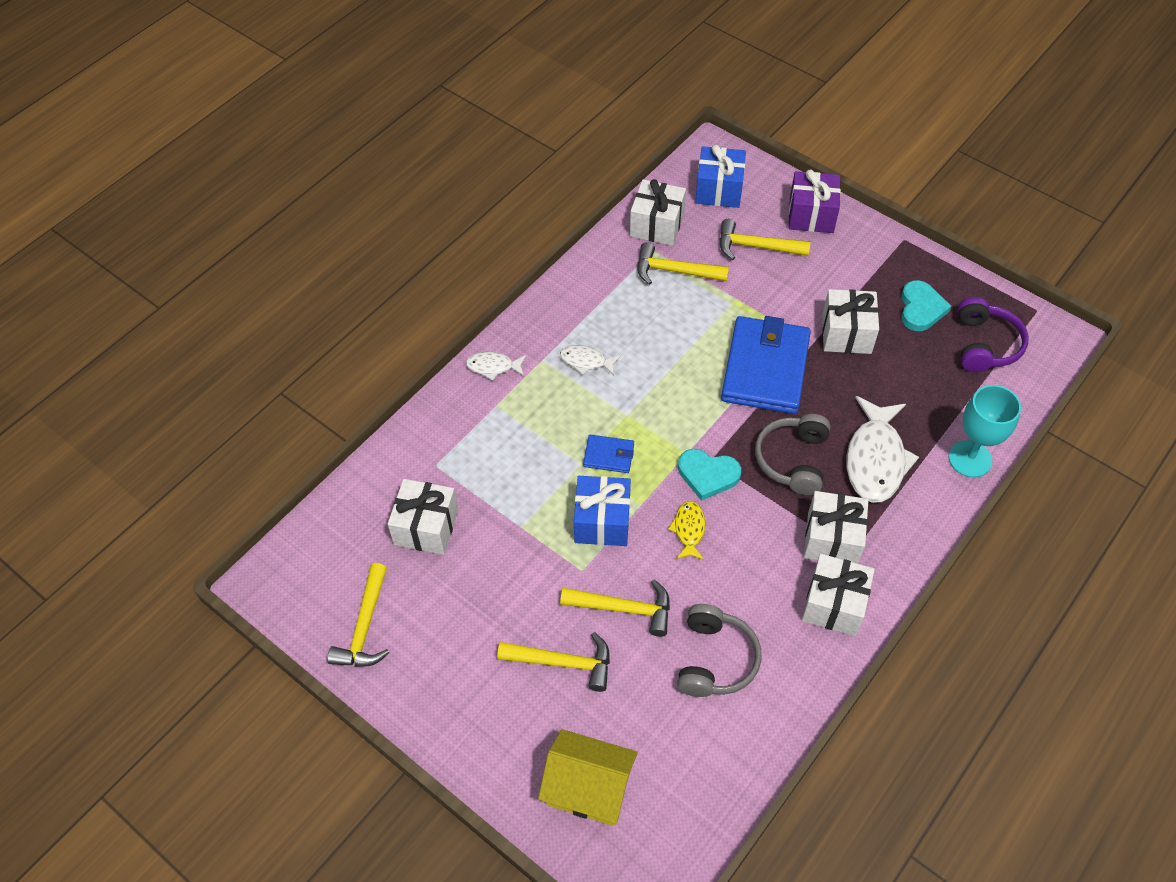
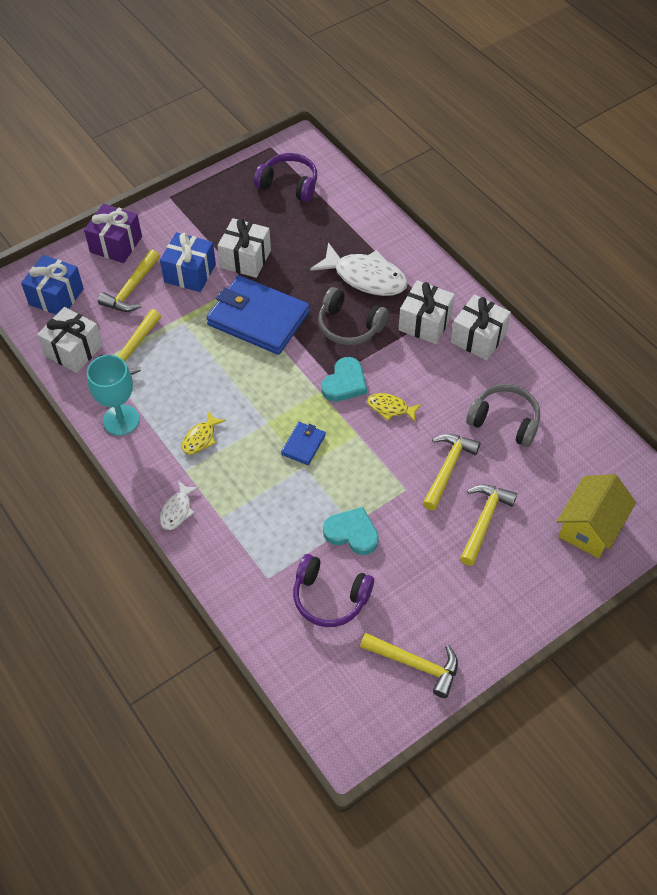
camera: 75 degrees left, 0 degrees up
(426, 527) = (330, 597): white gift -> purple headphones
(586, 361) = (200, 438): white fish -> yellow fish
(602, 521) = (365, 464): blue gift -> blue gift (190, 273)
(921, 308) = (241, 208): turquoise heart -> turquoise heart (352, 533)
(970, 459) = (383, 225): turquoise goblet -> turquoise goblet (121, 420)

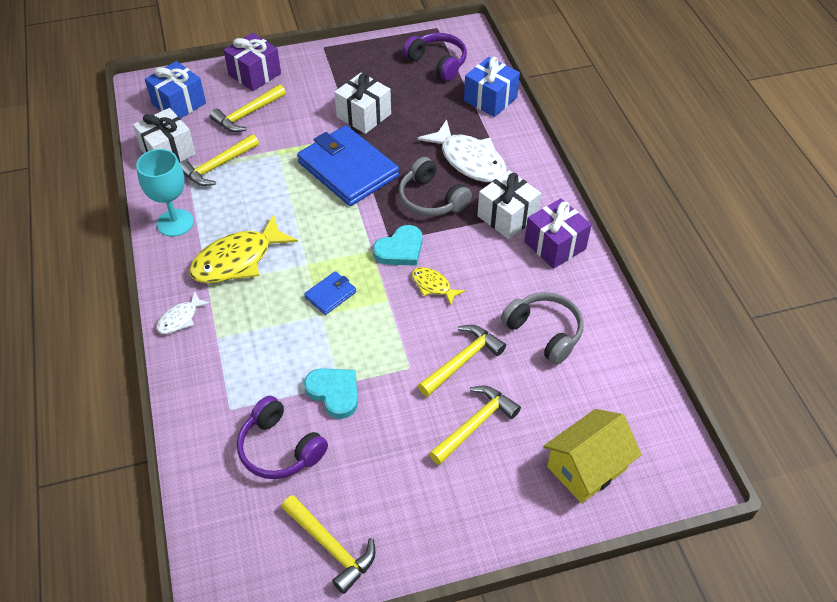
camera: 20 degrees right, 5 degrees down
(190, 273) = (306, 114): blue gift -> blue gift (490, 99)
(200, 438) = (237, 260): yellow fish -> yellow fish, size x1.97
(478, 338) = (555, 245): white gift -> purple gift

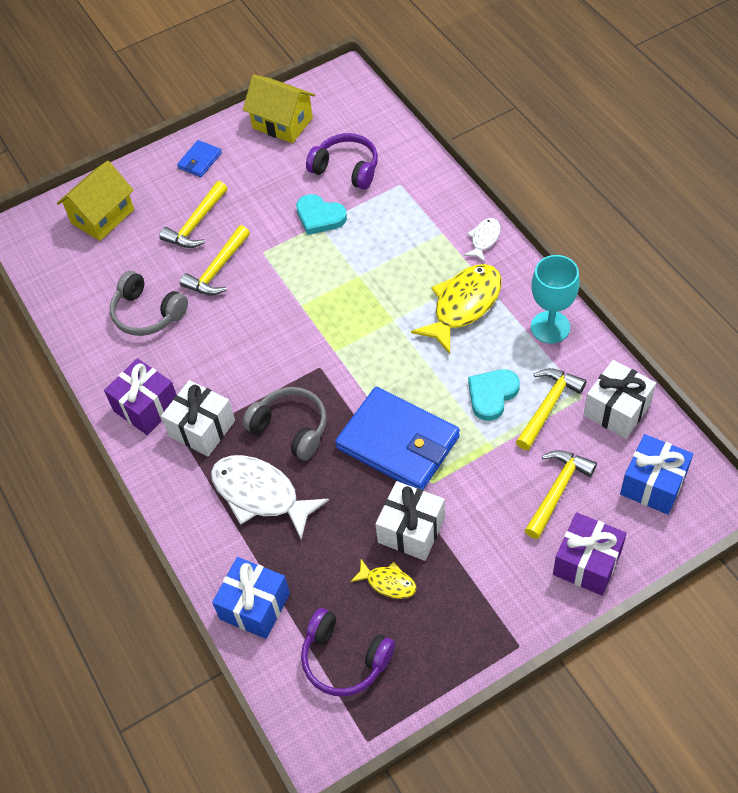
camera: 170 degrees right, 5 degrees up
(330, 294) = (357, 296): blue wallet -> blue wallet (200, 160)
(331, 547) = (282, 123): yellow hammer -> yellow house
(400, 249) = (306, 359): turquoise heart -> turquoise heart (492, 395)
(433, 286) = (262, 330): yellow fish -> yellow fish (388, 583)

